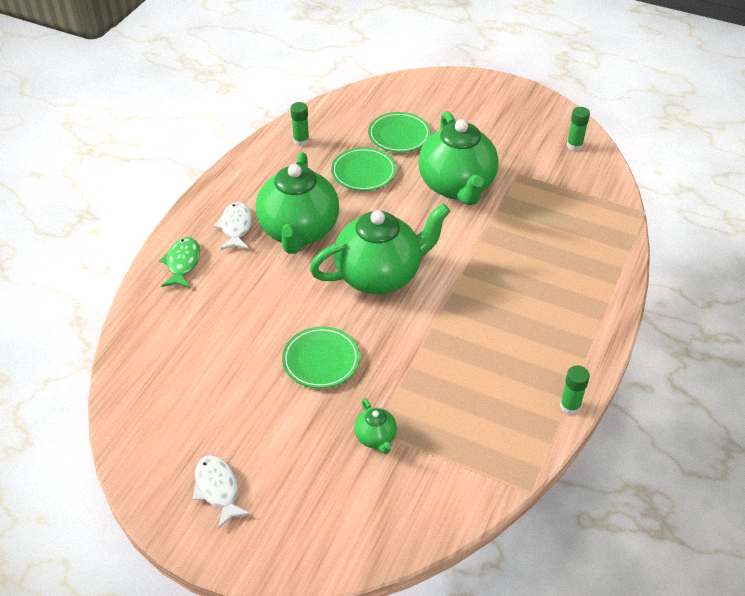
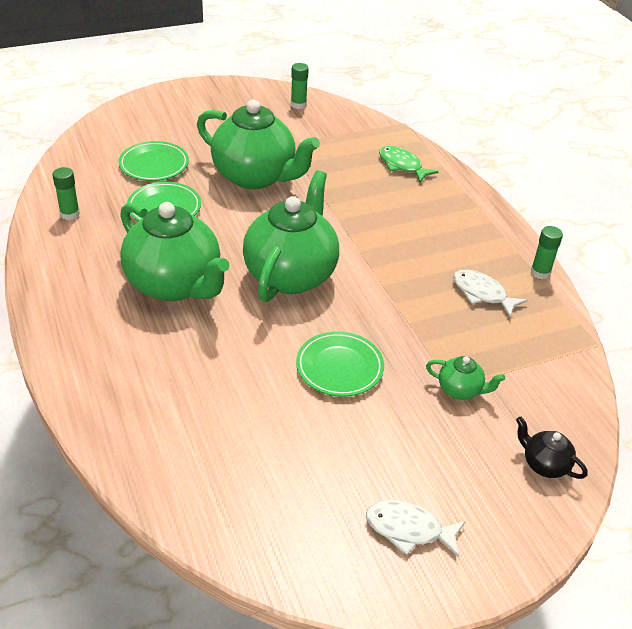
camera: 50 degrees left, 5 degrees down
(182, 263) = (101, 380): green fish -> green fish (402, 166)
(236, 227) = (110, 317): white fish -> white fish (482, 294)
(356, 530) = (544, 464): none -> black teapot

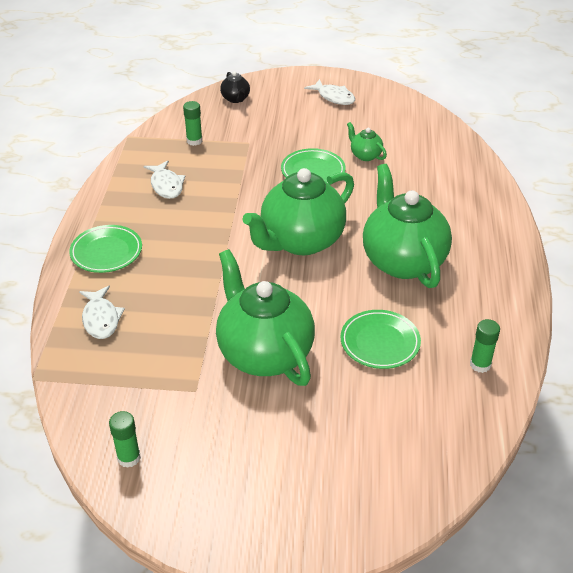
camera: 150 degrees left, 0 degrees up
(154, 165) = (367, 407): green plate -> green plate (106, 252)
(402, 166) = (101, 319): green fish -> white fish
(460, 390) = (246, 139): green teapot -> green teapot (365, 155)
(540, 272) = (104, 186): green glue stick -> green glue stick (194, 141)

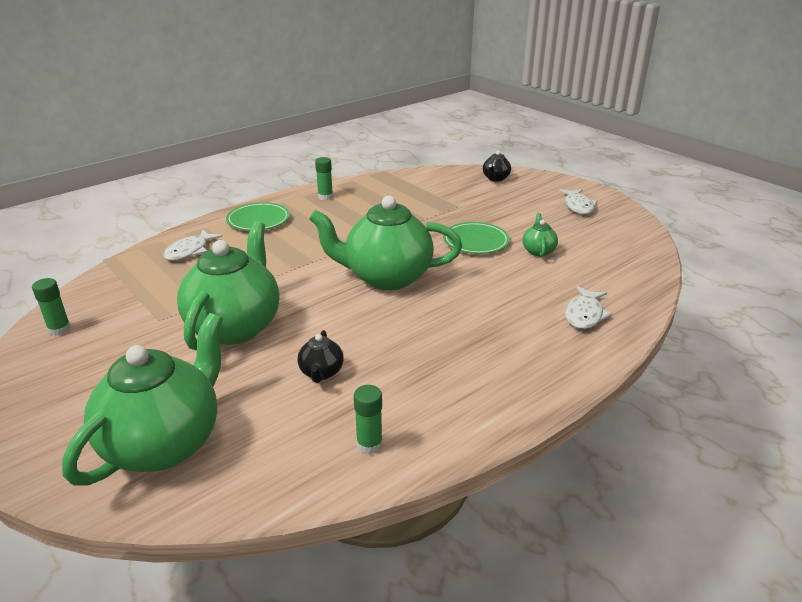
camera: 45 degrees right, 10 degrees down
(166, 185) = (358, 204): white fish -> white fish (584, 314)
(194, 141) = (422, 189): green glue stick -> green glue stick (325, 197)
(380, 342) = (321, 373): green plate -> black teapot
(402, 261) = (441, 332): green teapot -> green teapot (164, 443)

